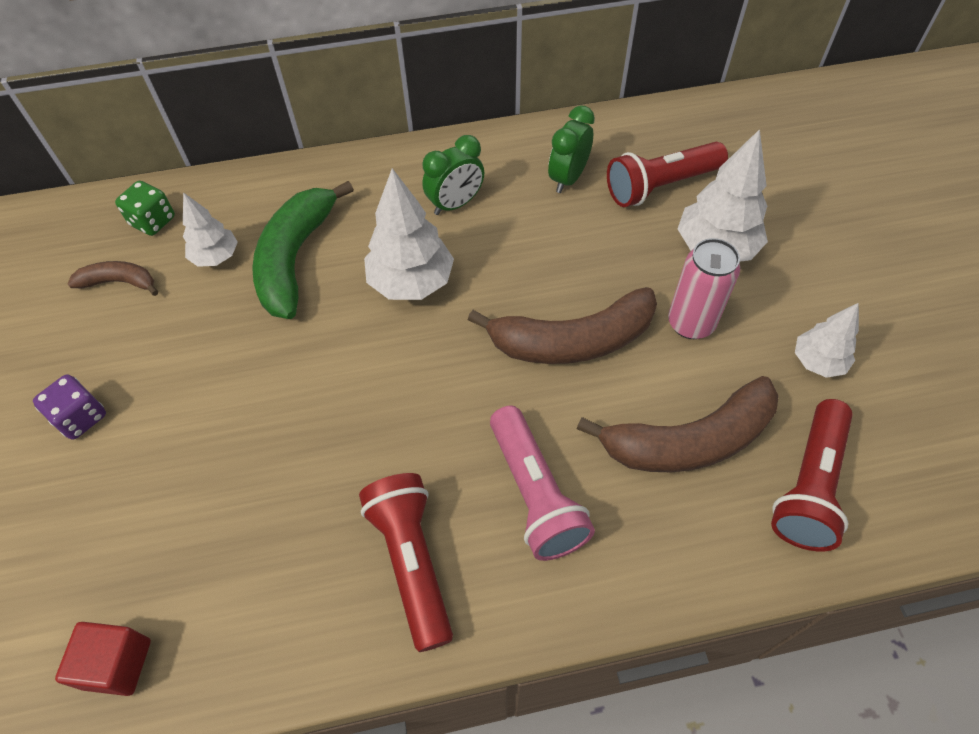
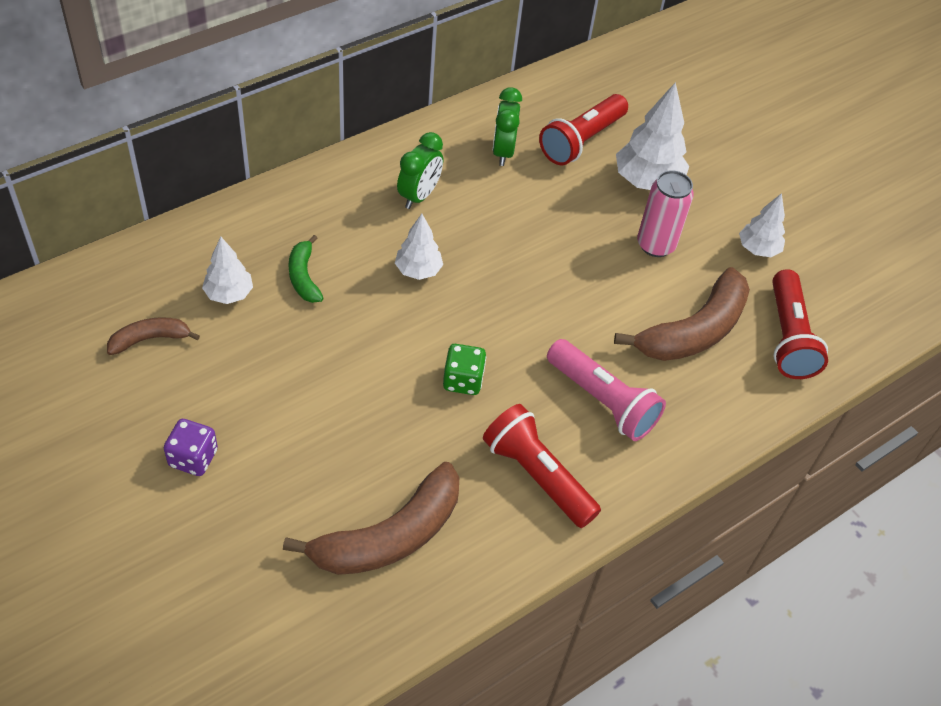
camera: 30 degrees left, 5 degrees down
(117, 664) = (351, 619): red cube -> none
(153, 221) = (146, 278): green dice -> green dice (463, 380)
(295, 258) = (304, 277): green banana -> green banana, size x0.52
(411, 282) = (418, 270): white tree -> white tree, size x0.60
(572, 341) = (573, 282): brown banana -> brown banana (389, 536)

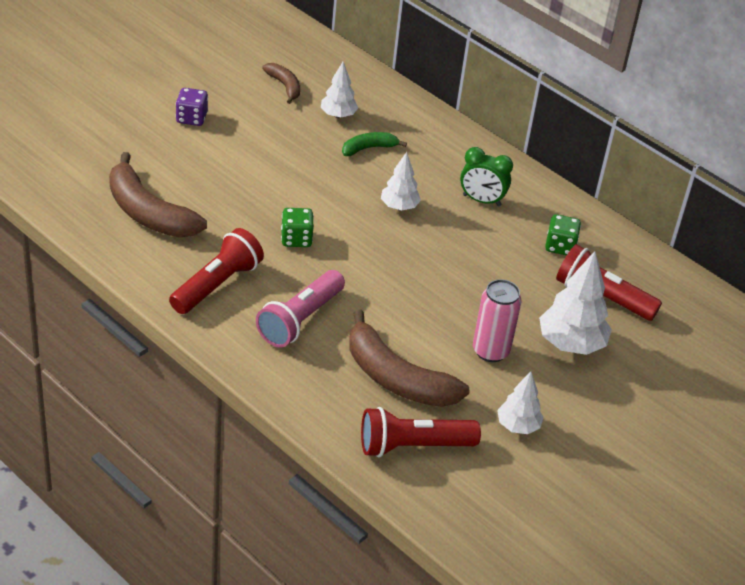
camera: 80 degrees right, 10 degrees down
(503, 152) = (560, 246): green clock -> green dice

